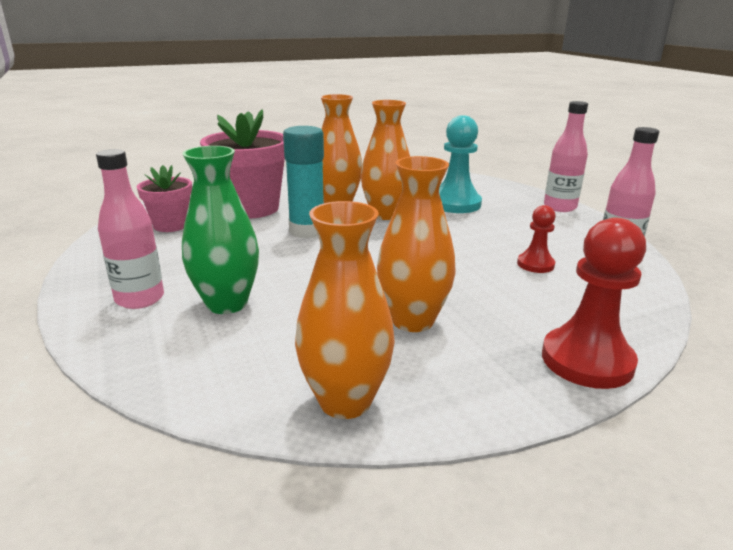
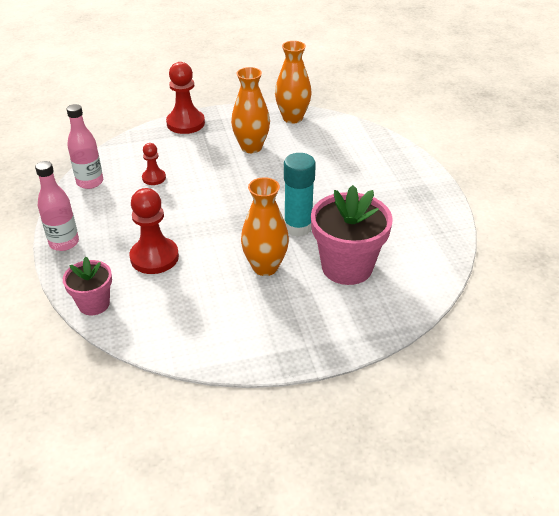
camera: 170 degrees left, 15 degrees up
(140, 299) = (396, 172): pink bottle -> none
(171, 225) = (409, 245): pink flower pot -> pink flower pot (94, 304)
(227, 304) = (347, 165): green vase -> none
(385, 214) = (227, 245): orange vase -> none
(455, 204) = (154, 257): turquoise pawn -> red pawn

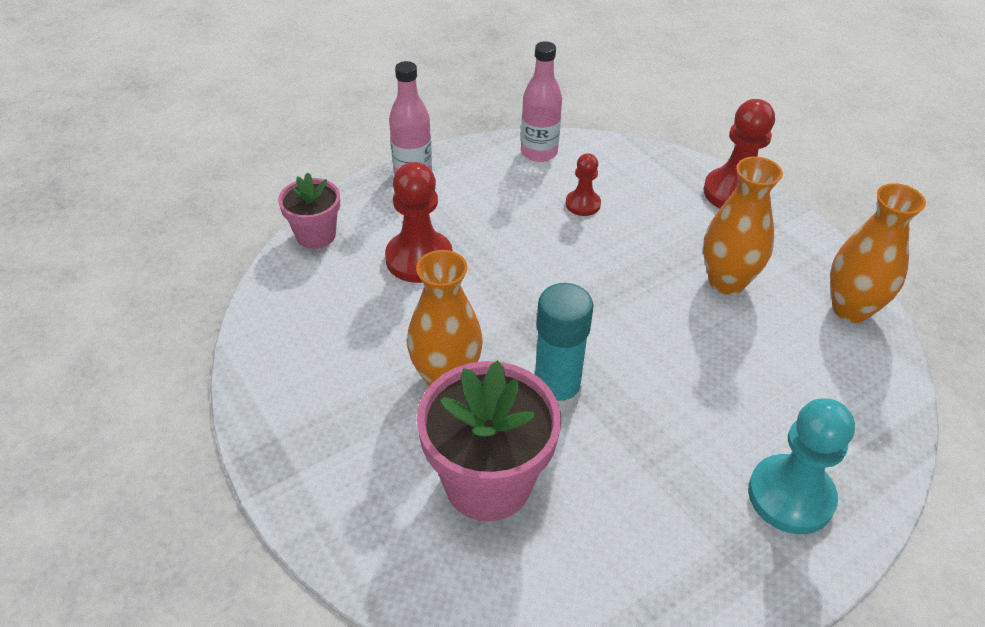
camera: 70 degrees right, 5 degrees up
(393, 172) = (790, 496): none -> turquoise pawn

